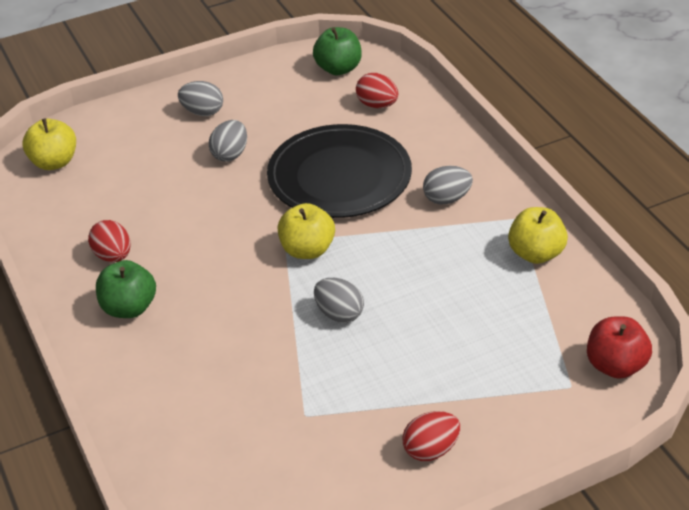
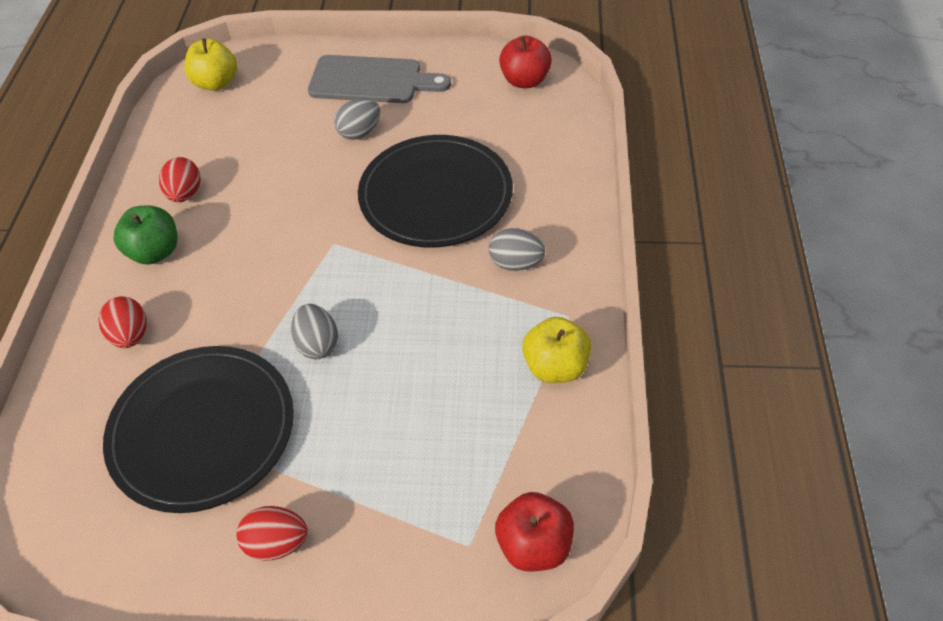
camera: 30 degrees right, 10 degrees up
(202, 112) = (371, 80): grey egg -> grey cutting board
(299, 409) = (202, 430): none -> black plate
(307, 250) = (345, 261): yellow apple -> none
(338, 69) = (525, 81): green apple -> red apple
(377, 105) = (530, 133): red egg -> red egg (131, 335)

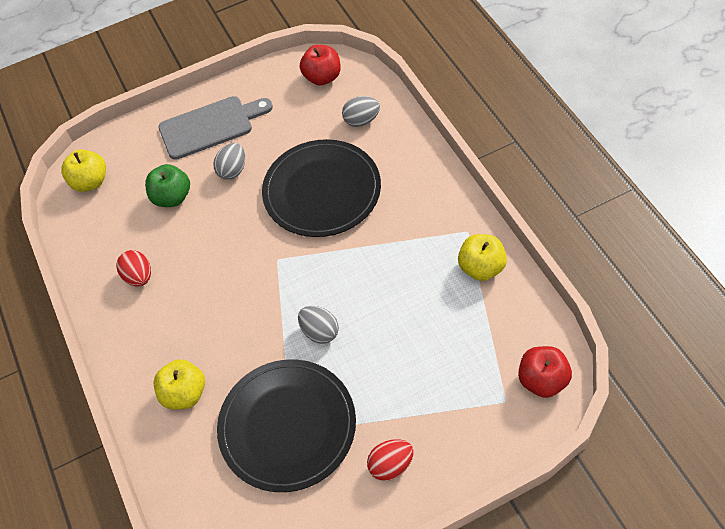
camera: 25 degrees left, 5 degrees up
(131, 335) = (184, 393): red egg -> yellow apple
(155, 252) = (152, 329): green apple -> green apple (172, 197)
(516, 263) = (409, 212): grey egg -> grey egg (361, 120)

